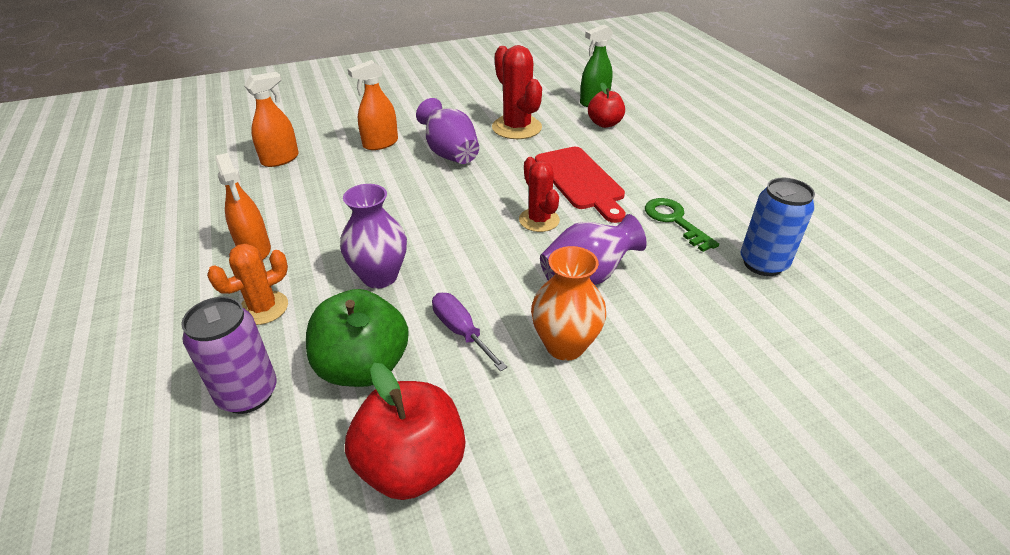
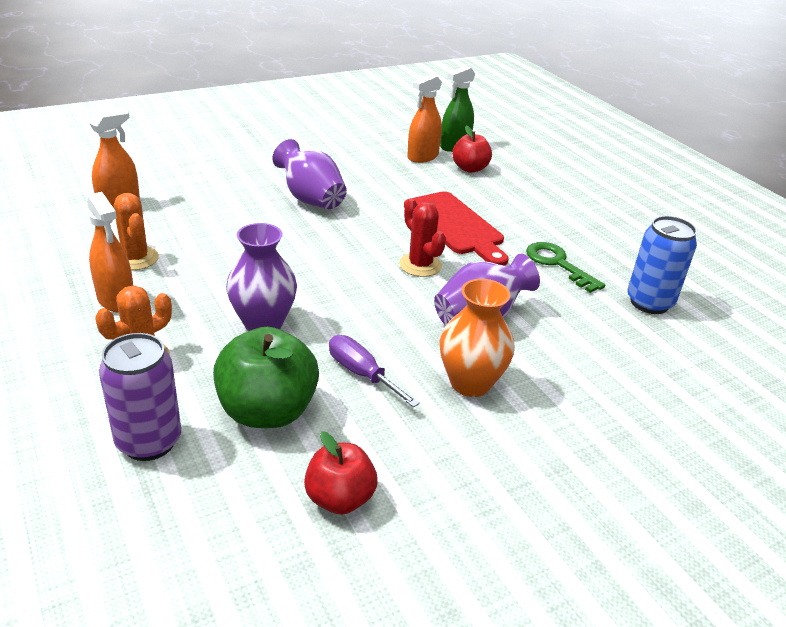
camera: 10 degrees left, 5 degrees down
(281, 210) = (135, 258): none -> orange cactus
(380, 143) = (230, 188): orange spray bottle -> orange spray bottle (422, 157)
(412, 465) = (340, 498): red apple -> red apple, size x0.63
(516, 128) = (377, 172): red cactus -> none

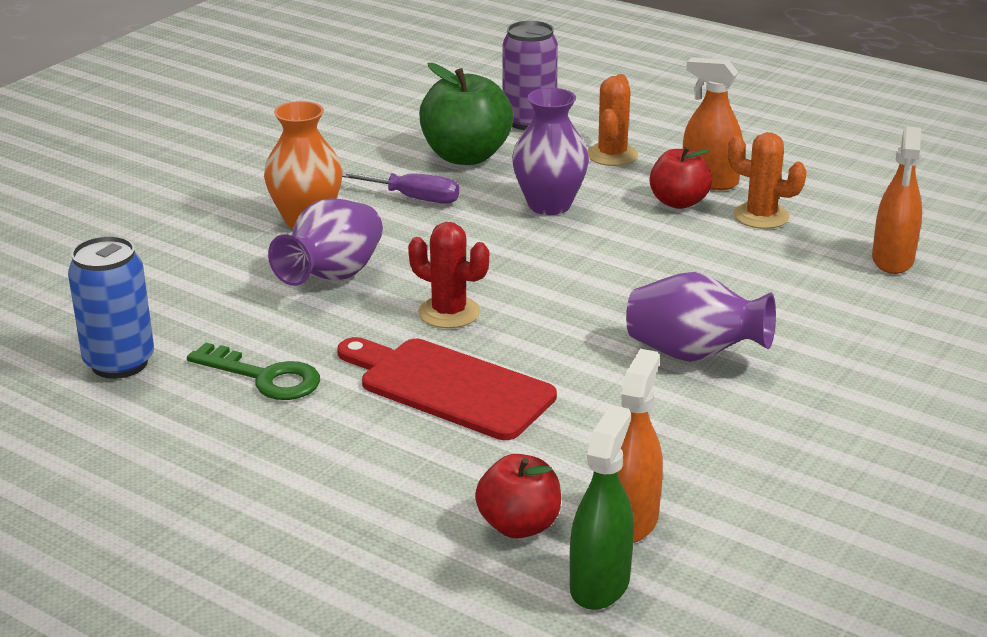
camera: 155 degrees right, 5 degrees down
(340, 498) = (360, 134): red apple -> red apple (678, 202)

